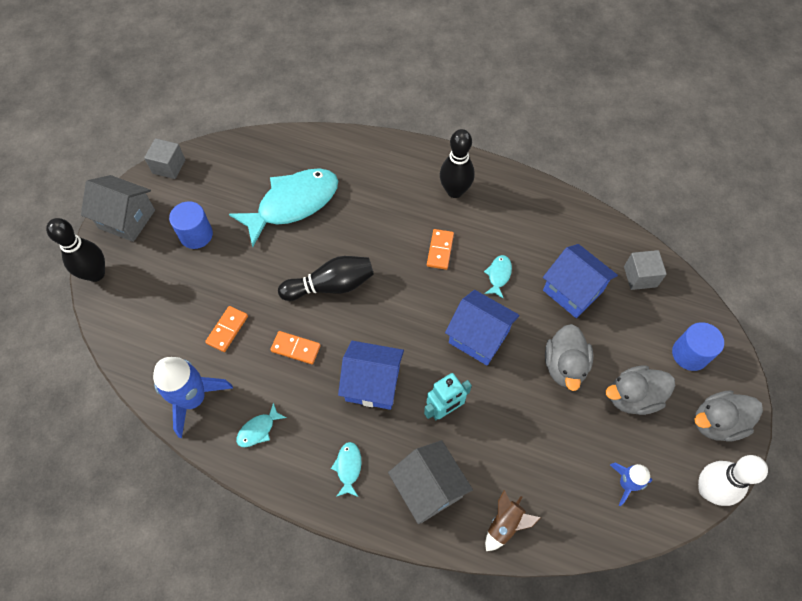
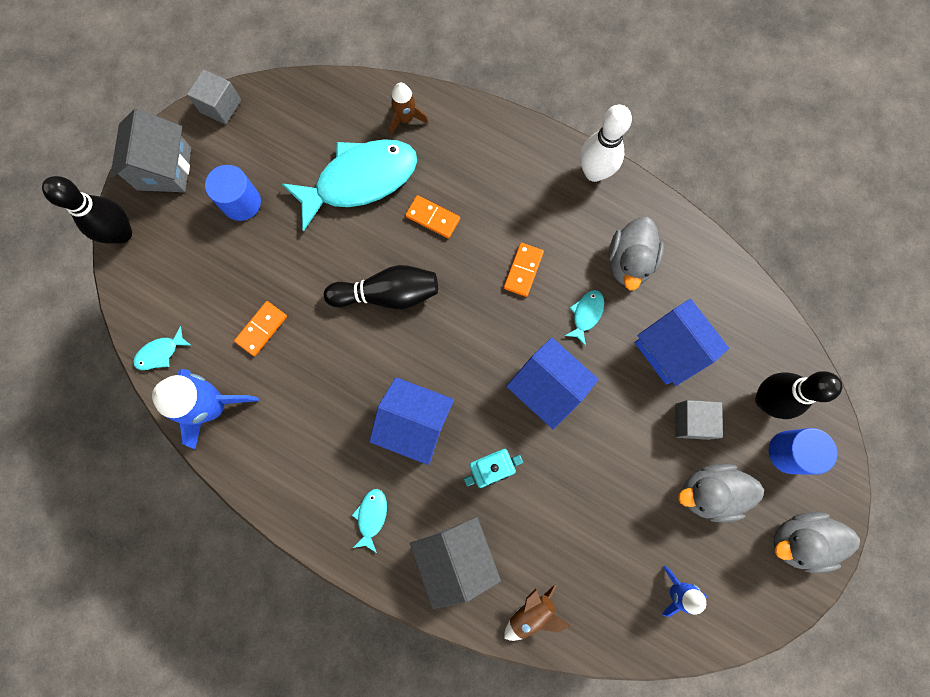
camera: 10 degrees right, 15 degrees up
(127, 219) = (164, 169): grey house -> grey house turned 60 degrees clockwise
(258, 430) = (280, 455): turquoise fish -> turquoise fish (160, 353)
(296, 348) = (335, 365): orange domino -> orange domino (433, 218)
(322, 154) = (405, 119): none -> brown rocket
(455, 191) = (556, 195): black bowling pin -> black bowling pin (765, 400)
(564, 366) = (638, 440): grey duck -> grey duck (629, 262)
(640, 276) = (755, 345): grey cube -> grey cube (691, 421)
(708, 490) = (767, 615): white bowling pin -> white bowling pin (594, 172)

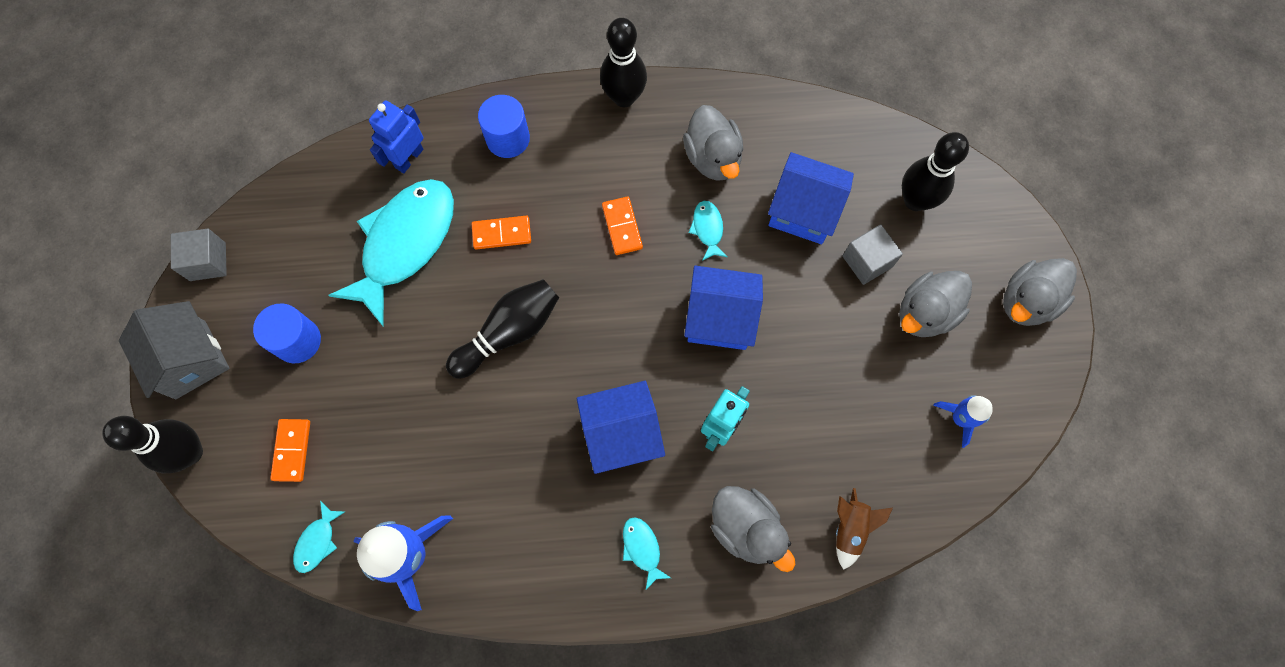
camera: 35 degrees left, 5 degrees down
(261, 329) = (406, 448): orange domino -> orange domino (292, 450)
(405, 119) = (409, 158): brown rocket -> blue robot
(455, 556) = (746, 528): grey house -> grey duck
(594, 172) = (624, 97): white bowling pin -> black bowling pin
(789, 452) = (966, 232): blue cylinder -> blue cylinder (508, 138)

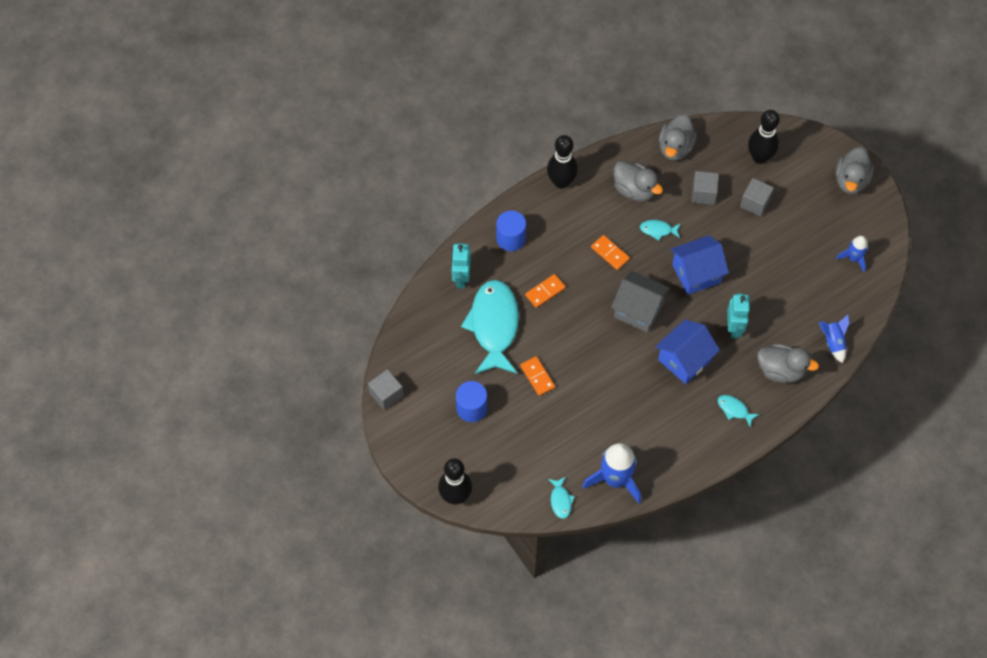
camera: 30 degrees left, 10 degrees down
(190, 360) = (418, 450): grey house -> grey house (638, 310)
(292, 450) = (512, 464): orange domino -> orange domino (537, 377)
(409, 158) = (461, 278): blue robot -> turquoise robot
(509, 332) = (587, 341): black bowling pin -> none
(707, 229) = (658, 230): turquoise fish -> turquoise fish turned 45 degrees counterclockwise
(803, 211) = (703, 194): blue house -> grey cube
(850, 529) = (833, 342): brown rocket -> blue rocket
(925, 313) = (802, 214): grey duck -> grey duck (675, 148)

